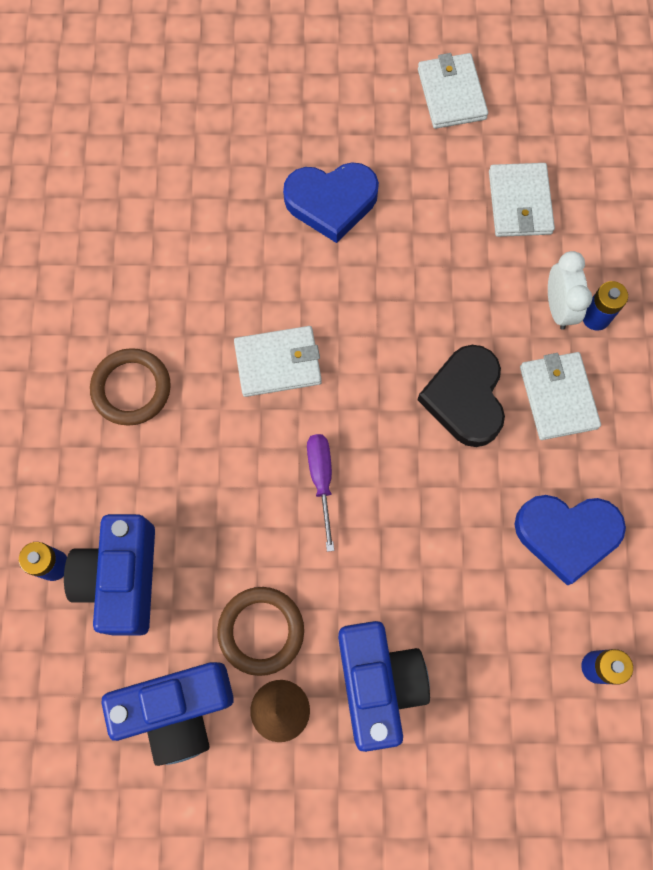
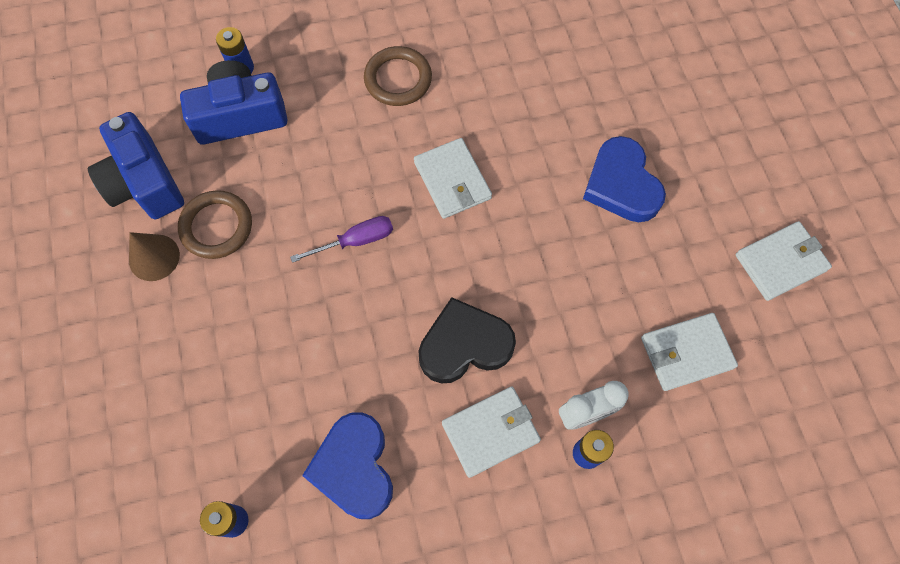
camera: 75 degrees right, 5 degrees down
(378, 682) = (188, 328): blue camera -> none

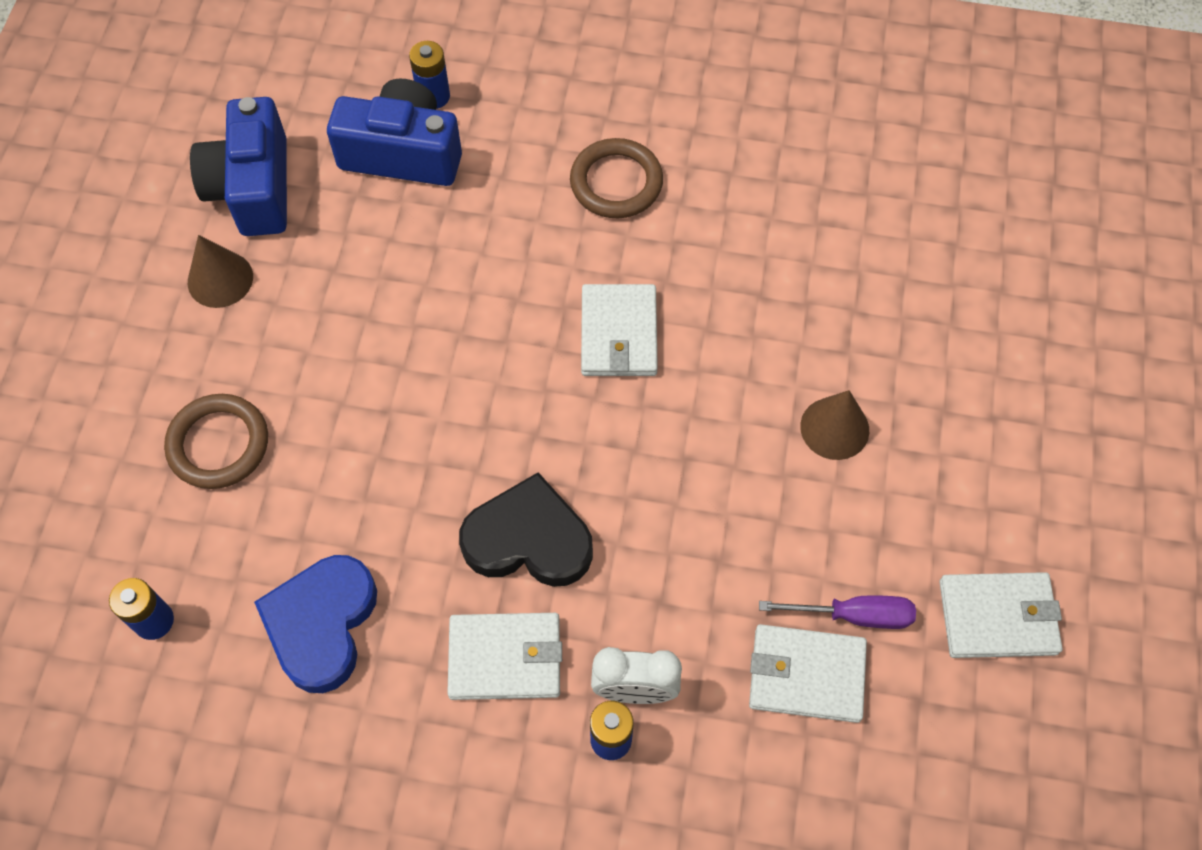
camera: 25 degrees right, 5 degrees down
(216, 227) = (308, 273): brown ring -> brown ring (218, 444)
(356, 241) = (462, 358): purple screwdriver -> purple screwdriver (854, 615)
(621, 185) = (834, 428): blue heart -> brown cone

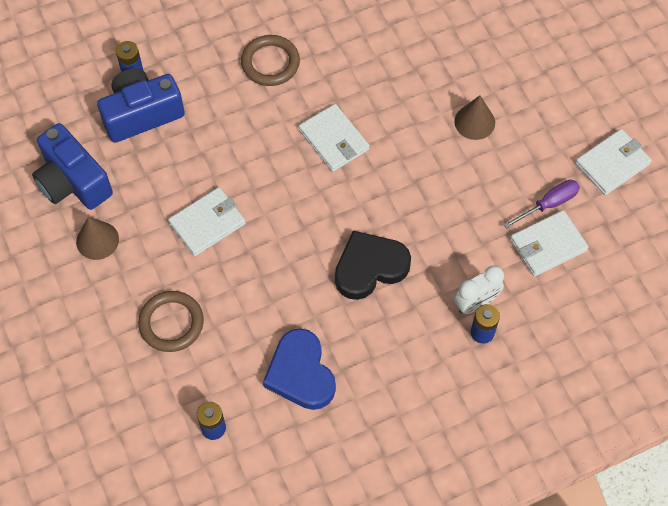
camera: 35 degrees left, 0 degrees up
(505, 658) = (403, 329): white wallet -> white wallet (207, 223)

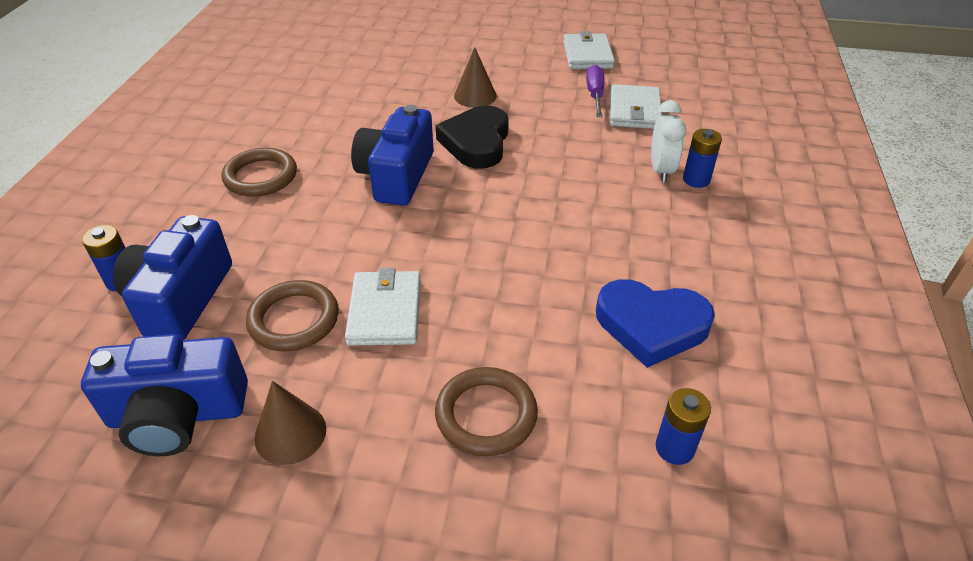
camera: 55 degrees left, 20 degrees down
(168, 182) = (294, 319): none -> brown ring
(334, 140) = (396, 176): white wallet -> blue camera
(370, 267) = (563, 216): black heart -> black heart (476, 142)

